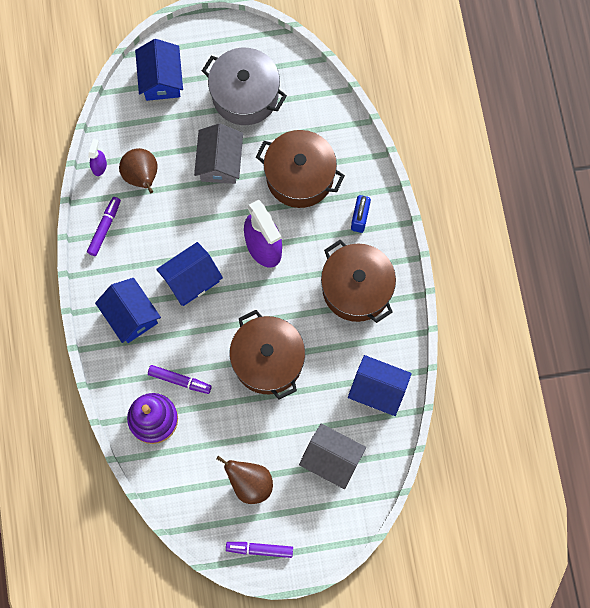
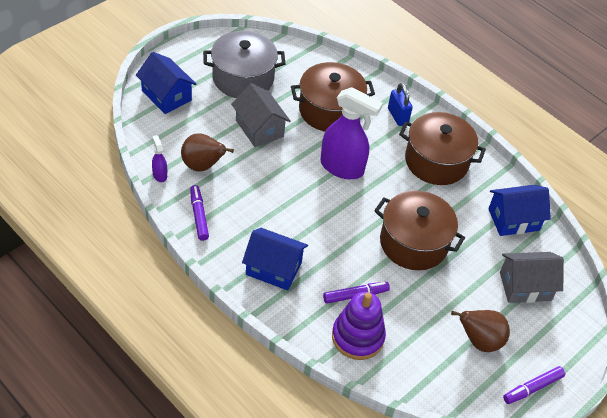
camera: 40 degrees left, 25 degrees down
(191, 279) = (303, 217): blue house -> none

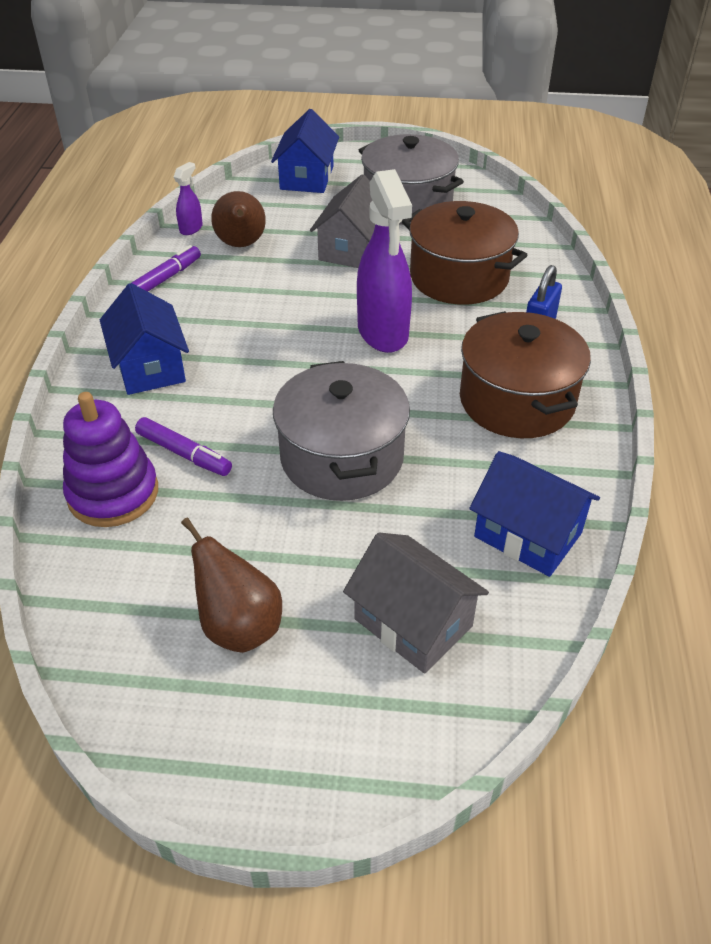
camera: 55 degrees right, 5 degrees down
(413, 243) = (342, 457): brown pot -> grey pot
(532, 388) = (209, 752): purple marker -> none

